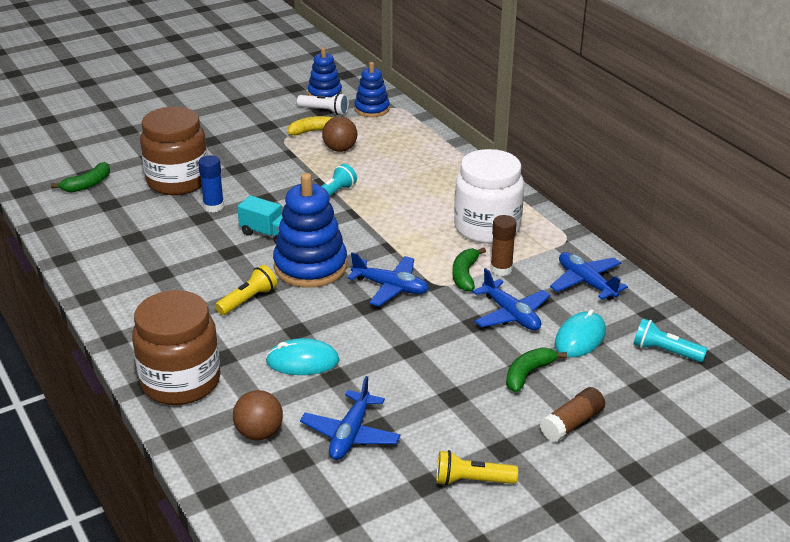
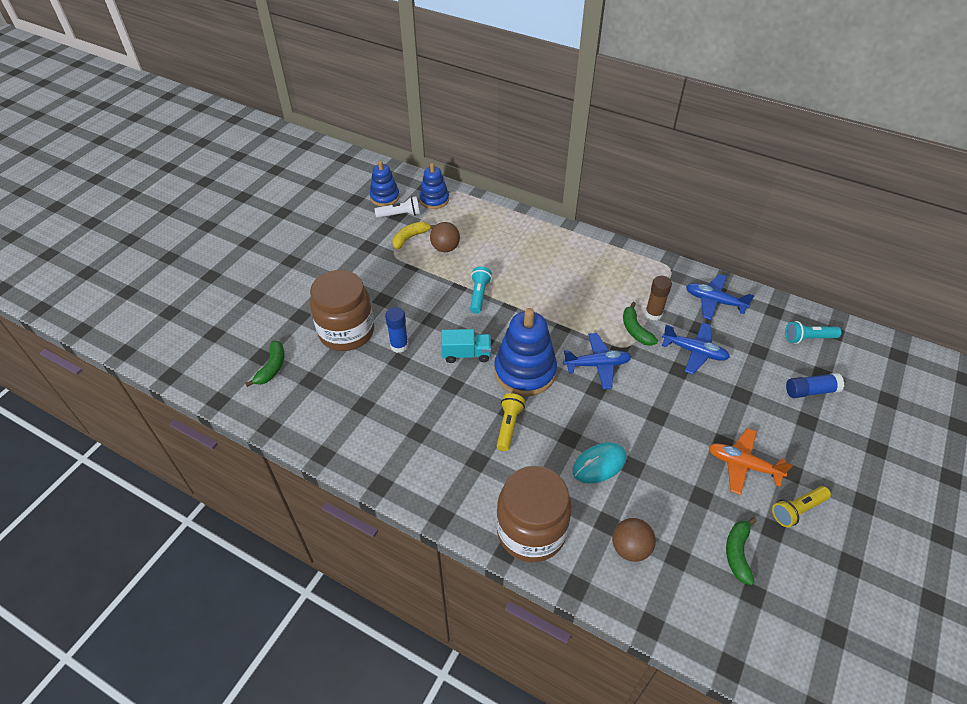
camera: 30 degrees left, 15 degrees up
(350, 434) = (690, 514): blue plane -> none
(454, 422) = (743, 465): none -> orange plane
(487, 227) = (612, 280): white jar -> none
(528, 374) = (749, 398): green banana -> green banana (737, 553)
(572, 423) = (810, 427): brown glue stick -> none
(580, 338) = (752, 351): turquoise mouse -> none
(611, 395) = (810, 391): none -> blue glue stick

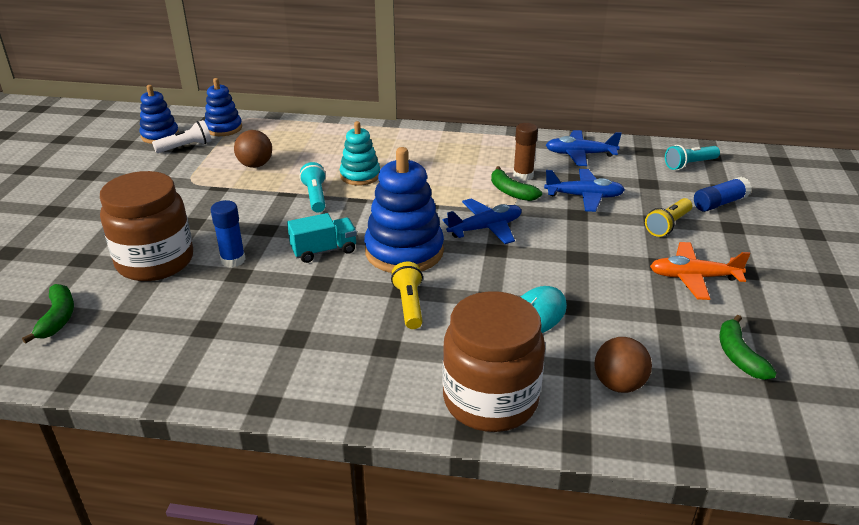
camera: 20 degrees left, 15 degrees down
(410, 238) = (207, 164): yellow banana -> none
(521, 280) = (360, 175): none -> turquoise stacking toy
(797, 510) = (773, 302): yellow flashlight -> yellow flashlight (667, 225)

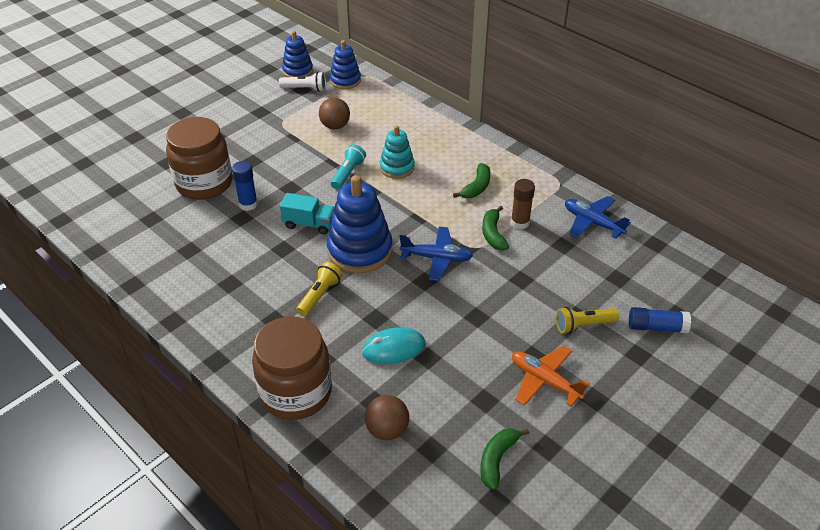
camera: 35 degrees right, 10 degrees up
(58, 318) = (121, 201): green banana -> green banana (476, 187)
(584, 197) = (546, 265): blue plane -> none
(689, 164) = (680, 276): turquoise flashlight -> none

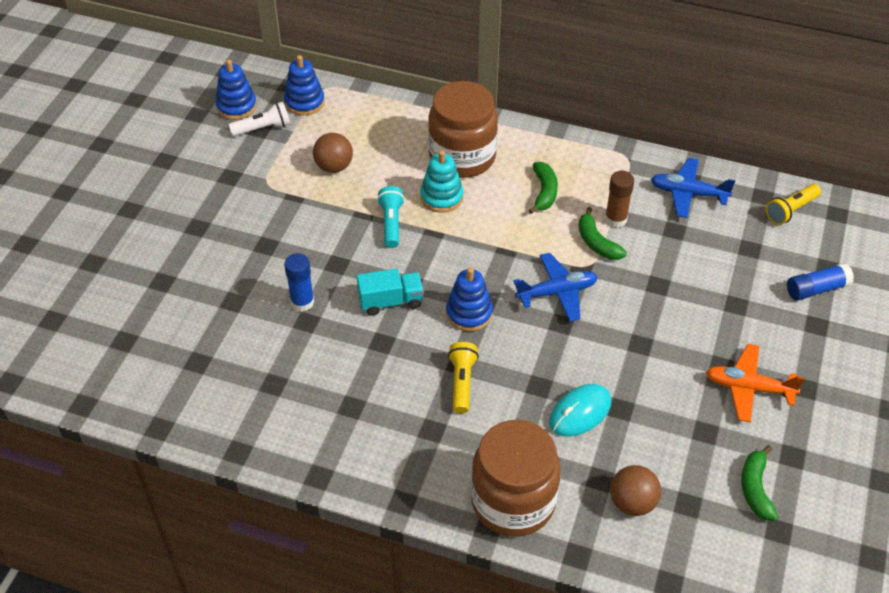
camera: 25 degrees left, 5 degrees up
(204, 183) = (229, 294): brown jar -> brown jar (462, 157)
(360, 250) = (469, 313): blue stacking toy -> blue stacking toy, size x0.59
(583, 325) = (748, 313): yellow flashlight -> yellow flashlight (790, 210)

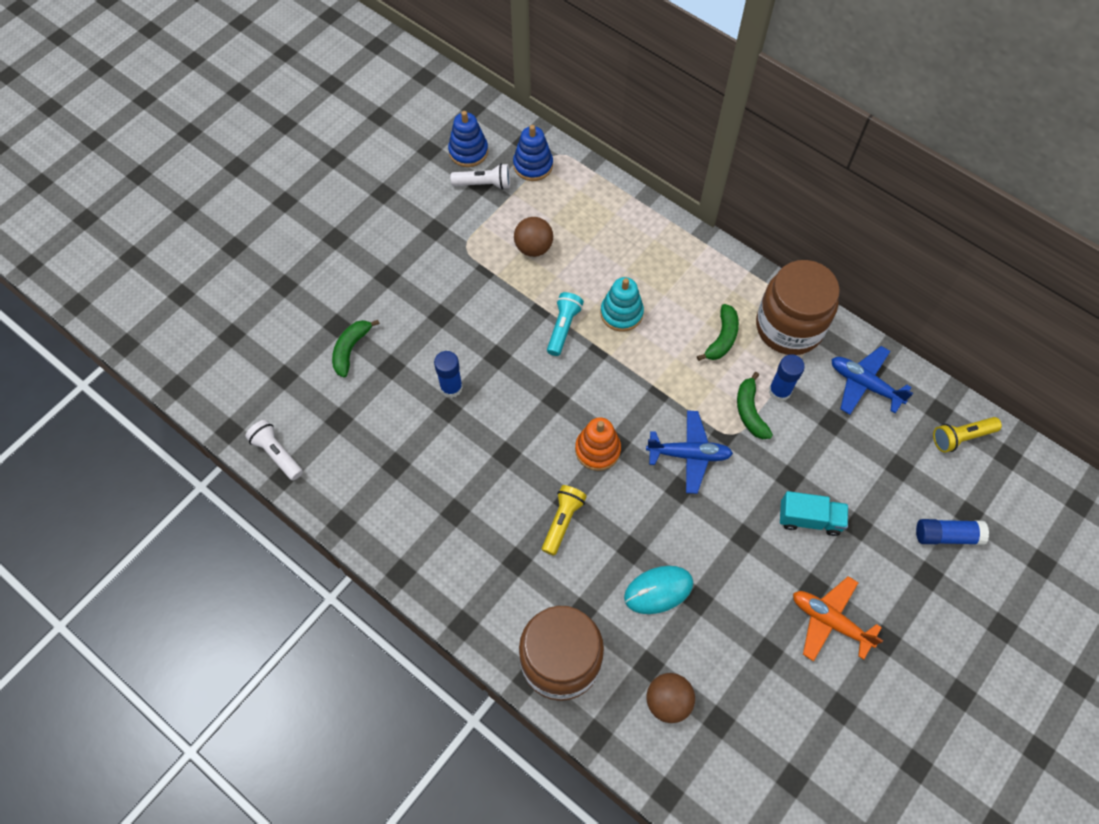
camera: 20 degrees right, 15 degrees up
(143, 410) = (277, 453): none -> white flashlight
(391, 301) = (531, 413): turquoise truck -> turquoise truck (809, 519)
(462, 157) = (658, 273): brown jar -> brown jar (789, 327)
(469, 313) = (597, 450): blue stacking toy -> orange stacking toy
(616, 219) = (779, 391): brown glue stick -> blue glue stick
(755, 488) = (789, 729): green banana -> green banana (351, 349)

